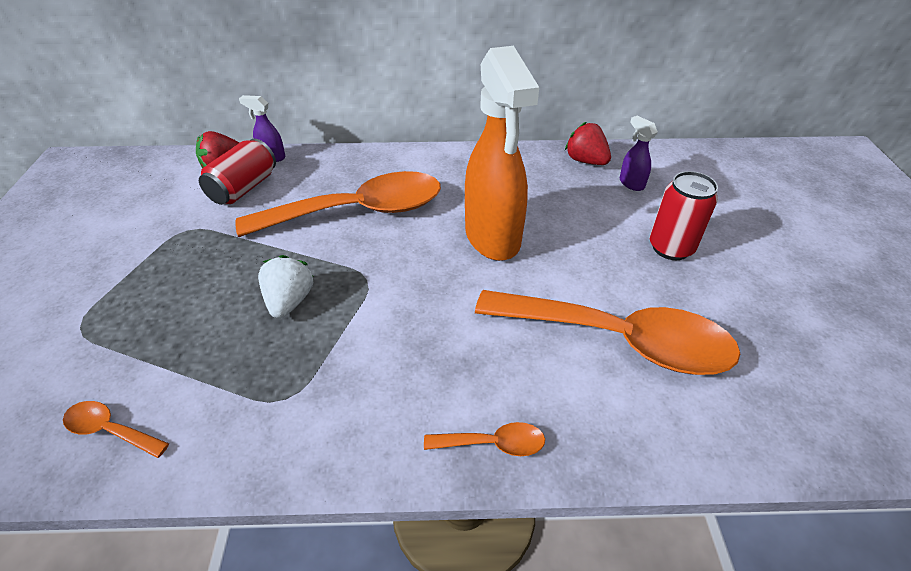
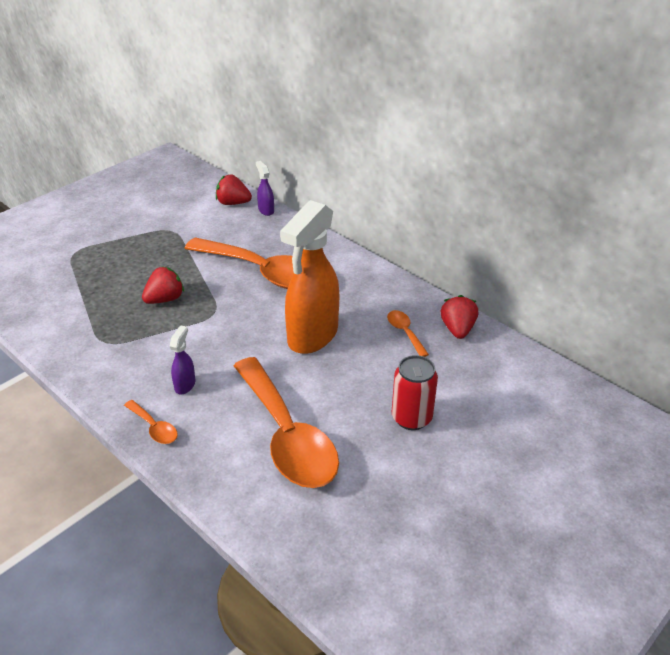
camera: 45 degrees right, 5 degrees down
(110, 430) = (34, 306): orange spoon -> orange spoon (405, 332)
(244, 188) = (226, 222): red can -> none
(289, 301) = (165, 299): white strawberry -> red strawberry
(631, 183) = (462, 364): purple spray bottle -> purple spray bottle (185, 385)

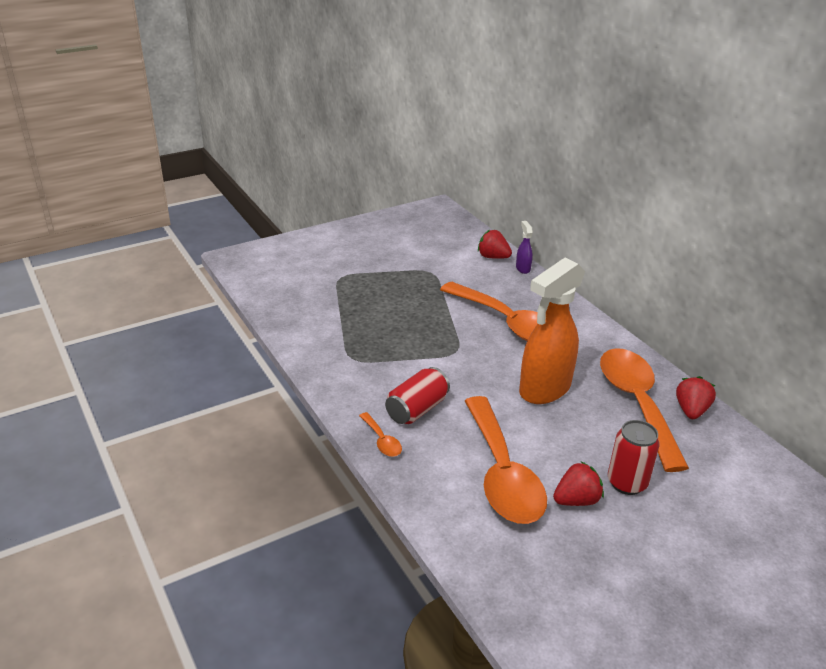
camera: 15 degrees right, 5 degrees down
(165, 299) = (413, 331): red strawberry -> red strawberry (576, 500)
(185, 385) = (417, 409): purple spray bottle -> red can
(405, 332) = (636, 403): orange spoon -> orange spoon, size x2.47

